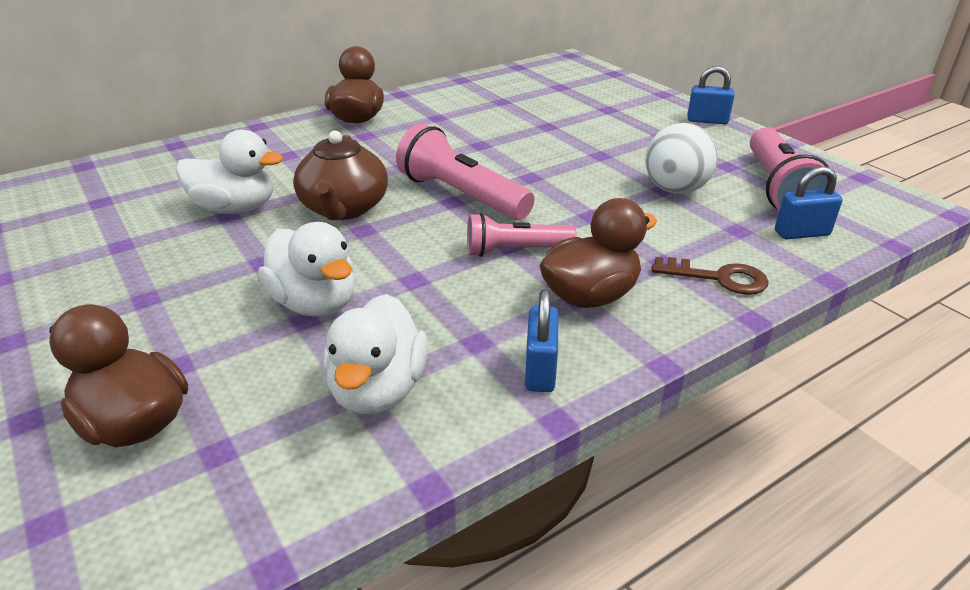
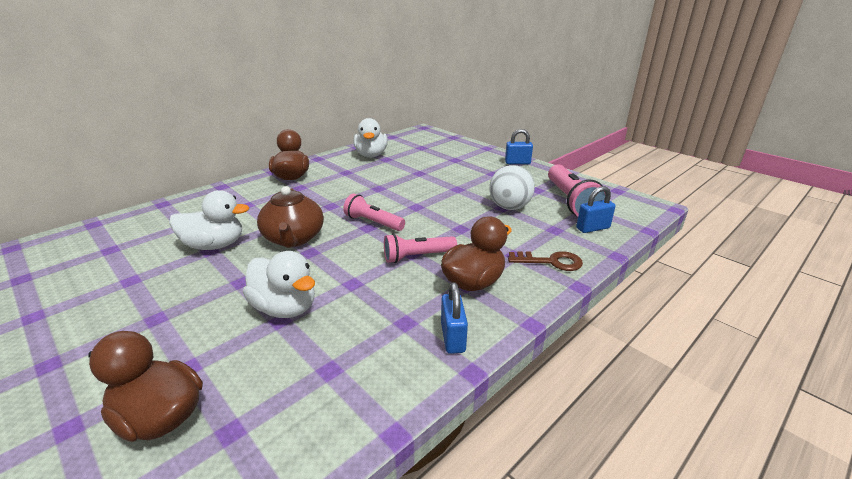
camera: 10 degrees left, 5 degrees down
(378, 390) = (343, 366): white duck -> white duck (371, 155)
(461, 195) = (373, 222): pink flashlight -> pink flashlight, size x0.64

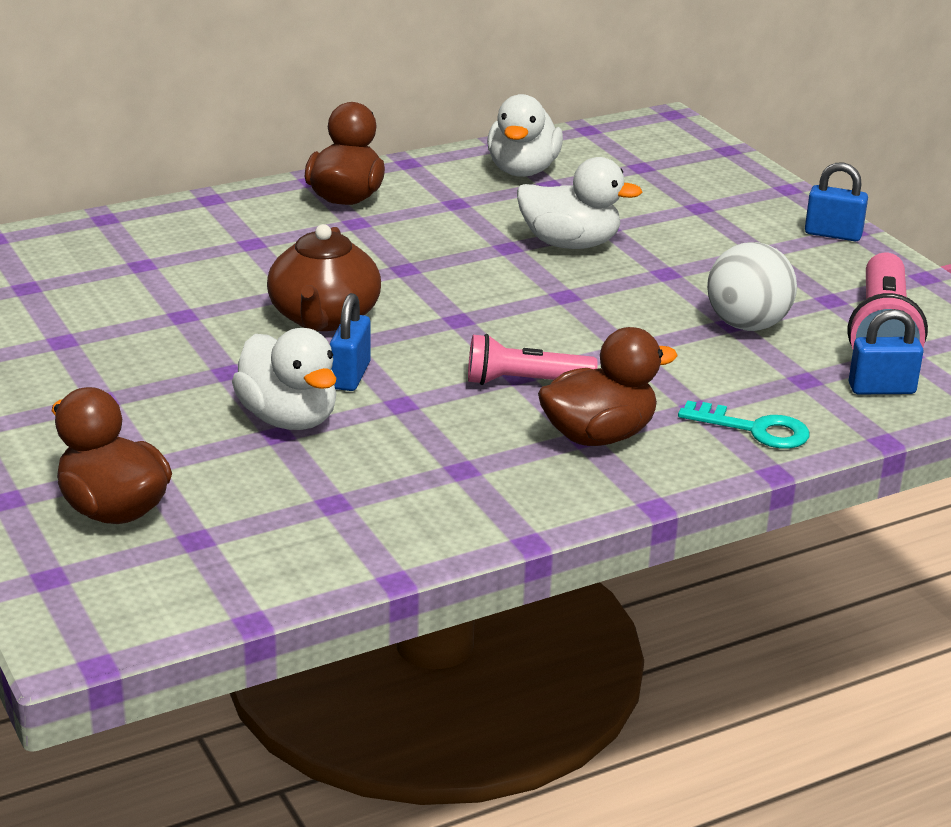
camera: 15 degrees right, 0 degrees up
(215, 245) = (191, 308): white duck -> white duck (570, 244)
(373, 222) = (471, 312): pink flashlight -> none
(453, 337) = (524, 500): blue padlock -> blue padlock (350, 376)
(551, 262) = (754, 429): brown key -> turquoise key

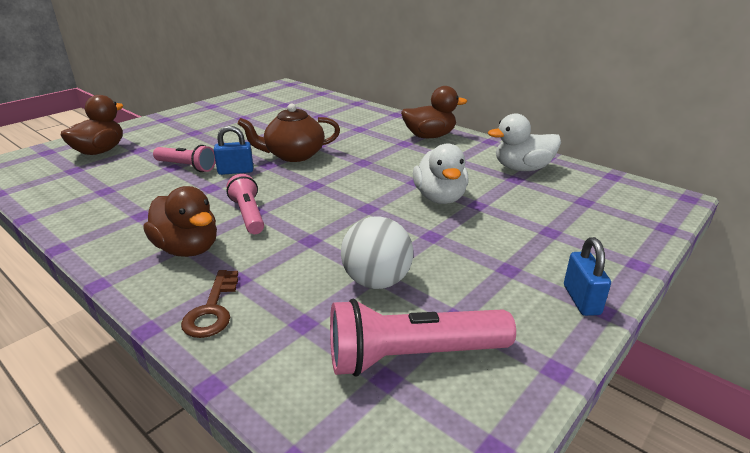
camera: 70 degrees right, 0 degrees up
(289, 419) = (187, 167): white duck -> pink flashlight
(754, 429) = (212, 309): turquoise key -> brown key
(881, 389) = (306, 370): blue padlock -> none

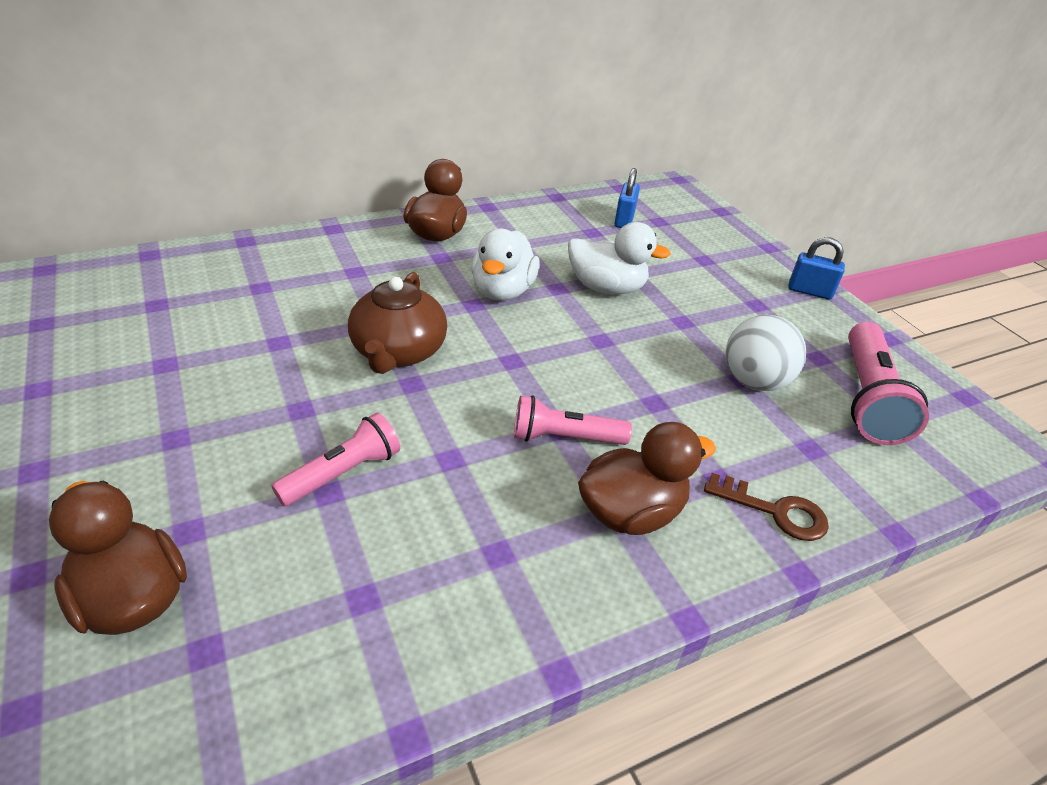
camera: 70 degrees left, 10 degrees up
(235, 171) = (409, 421): blue padlock -> blue padlock (624, 220)
(522, 168) = (572, 219): white duck -> white duck (502, 291)

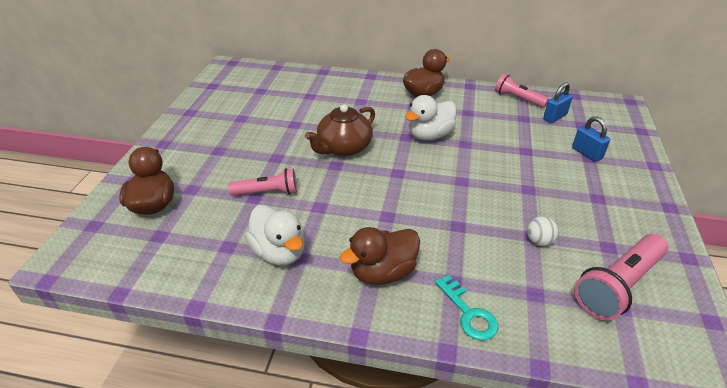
camera: 40 degrees right, 0 degrees up
(564, 438) = (386, 221): pink flashlight -> pink flashlight (518, 99)
(606, 288) = (497, 153): white duck -> white duck (279, 252)
(631, 512) = (383, 272): brown duck -> brown duck turned 135 degrees clockwise
(754, 382) = (539, 241): white ball -> white ball, size x0.55
(775, 511) = (468, 313): brown key -> turquoise key
(809, 291) = (654, 204): blue padlock -> blue padlock (586, 153)

